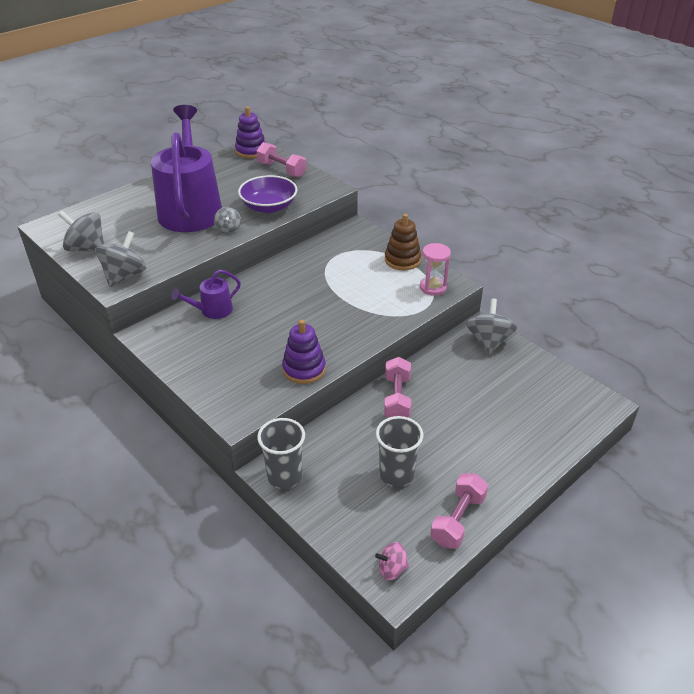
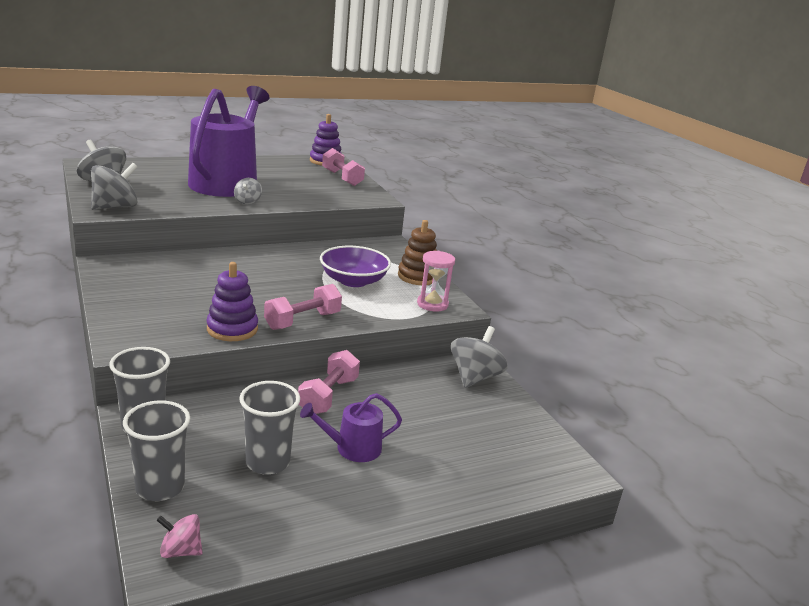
camera: 15 degrees right, 15 degrees down
(212, 310) = (187, 264): purple watering can -> purple watering can (352, 448)
(269, 207) = (303, 197): purple bowl -> purple bowl (353, 281)
(339, 525) = (160, 487): none -> grey cup
(458, 520) = (302, 528): pink dumbbell -> pink dumbbell (302, 321)

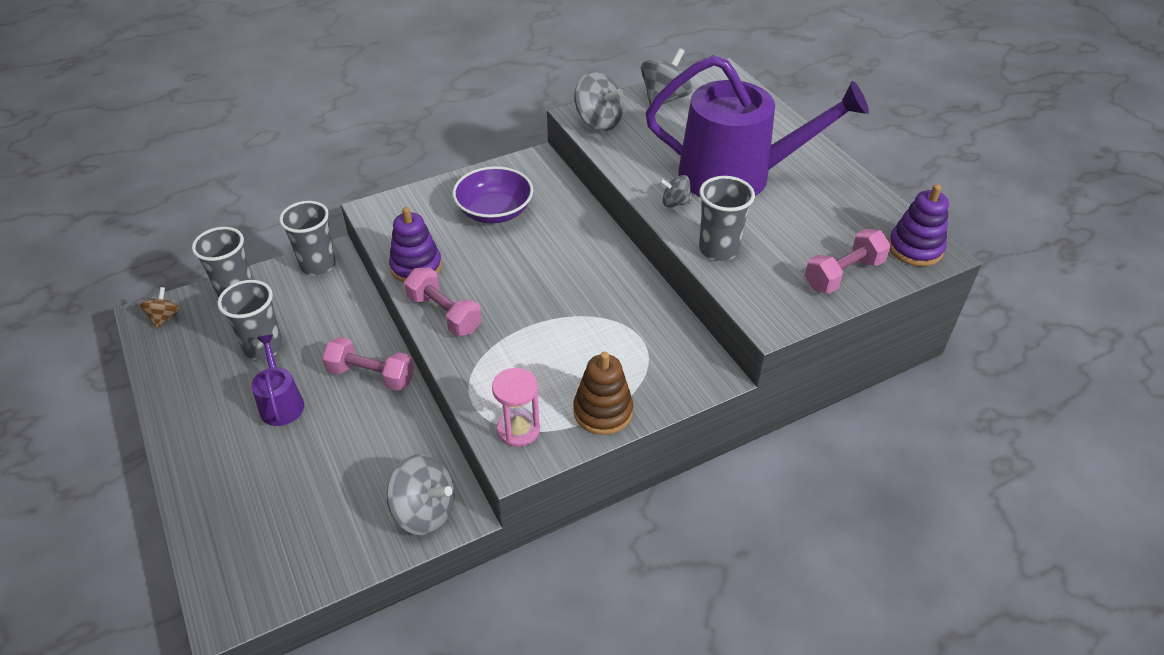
camera: 90 degrees right, 20 degrees up
(180, 551) = (164, 318): pink spinning top -> brown spinning top
(306, 199) = (718, 249): none -> grey cup
(353, 281) = (564, 346): purple bowl -> purple bowl (494, 211)

